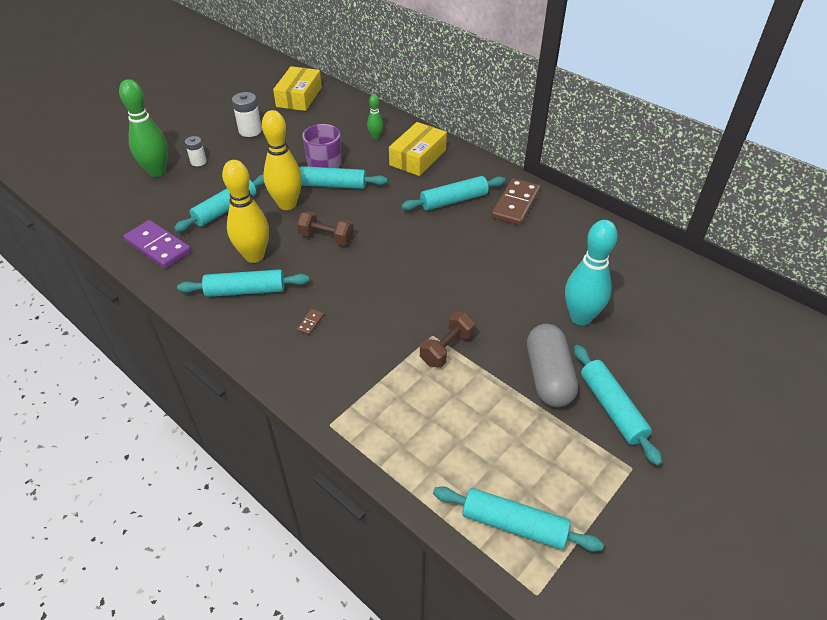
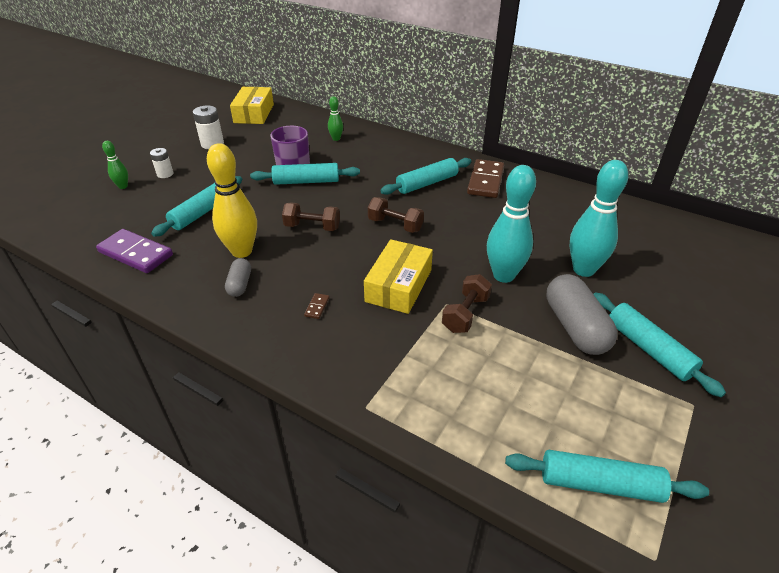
camera: 10 degrees left, 5 degrees down
(157, 171) = (123, 186): green bowling pin -> green bowling pin, size x0.49
(246, 290) = (240, 284): turquoise rolling pin -> grey capsule
(287, 204) = (264, 202): yellow bowling pin -> none
(407, 245) = (395, 225): none -> brown dumbbell
(418, 157) = (381, 152): yellow box -> yellow box (399, 285)
(497, 313) = (503, 275): none -> turquoise bowling pin

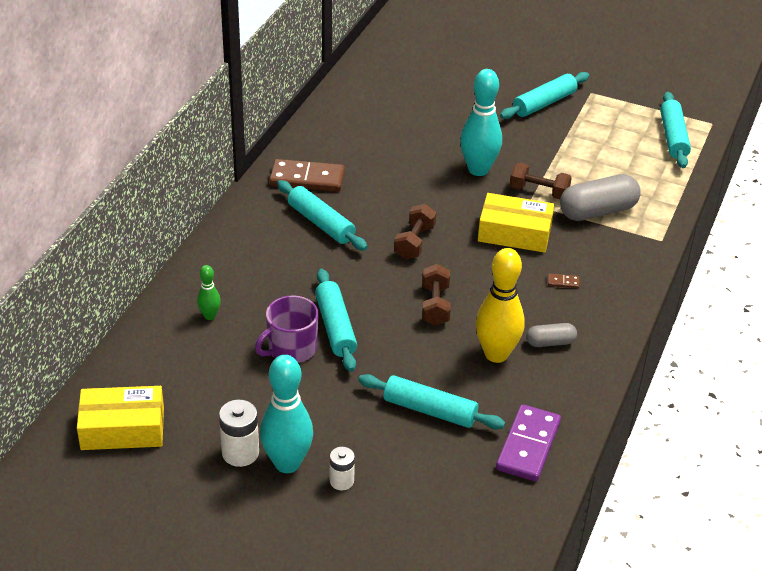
camera: 100 degrees left, 0 degrees up
(123, 186) = (384, 518): green bowling pin -> none
(575, 327) = (533, 135): grey capsule -> grey capsule (597, 211)
(583, 270) = (455, 124): turquoise bowling pin -> turquoise bowling pin (287, 463)

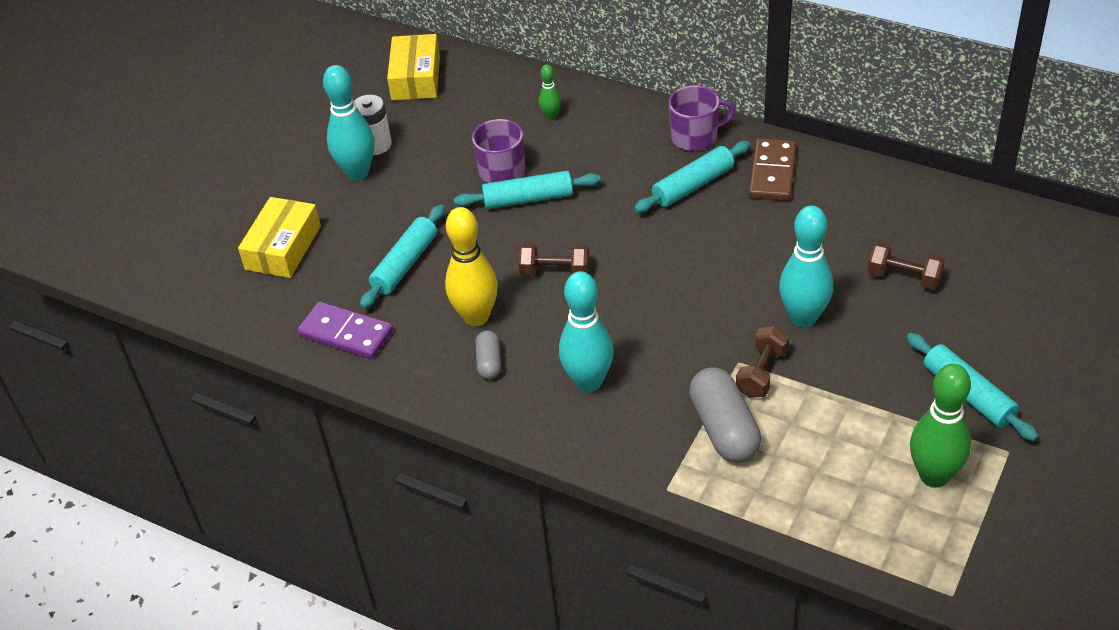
camera: 100 degrees right, 5 degrees up
(253, 221) = (695, 137): none -> purple mug
(341, 481) = (330, 206): white battery -> none
(414, 242) = (661, 258): brown dumbbell -> brown dumbbell (904, 277)
(514, 233) = (679, 344): yellow box -> yellow box (283, 248)
(563, 282) = (588, 382): brown domino -> turquoise bowling pin
(619, 122) = (934, 476): none -> green bowling pin
(673, 137) = (906, 538): turquoise rolling pin -> none

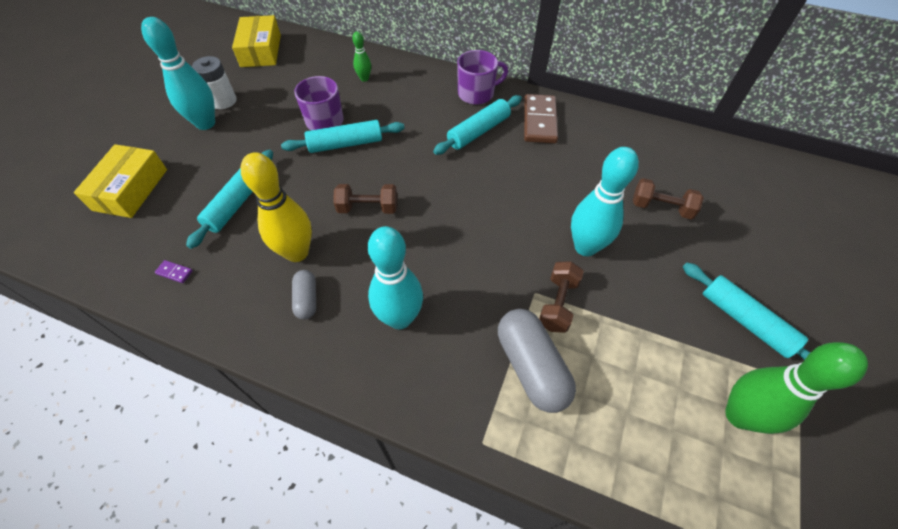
camera: 10 degrees left, 10 degrees up
(346, 333) = (174, 272): purple domino -> purple domino, size x0.41

